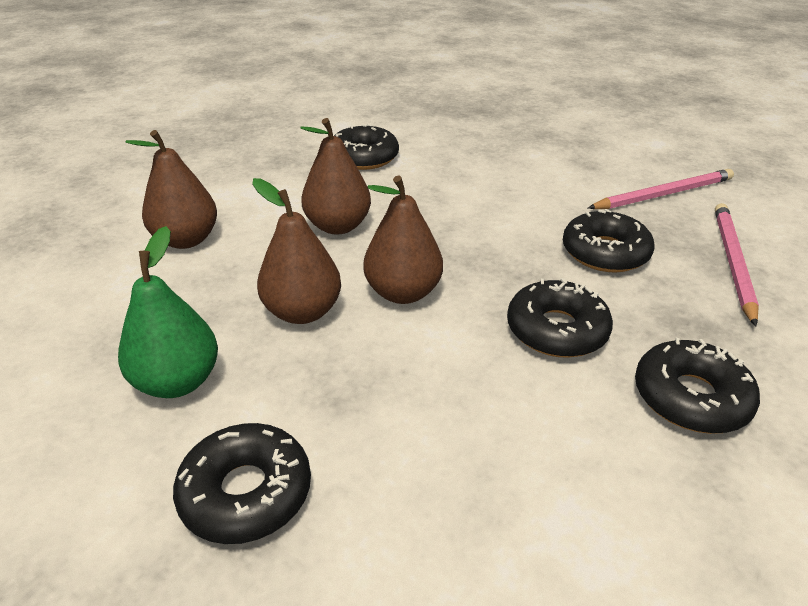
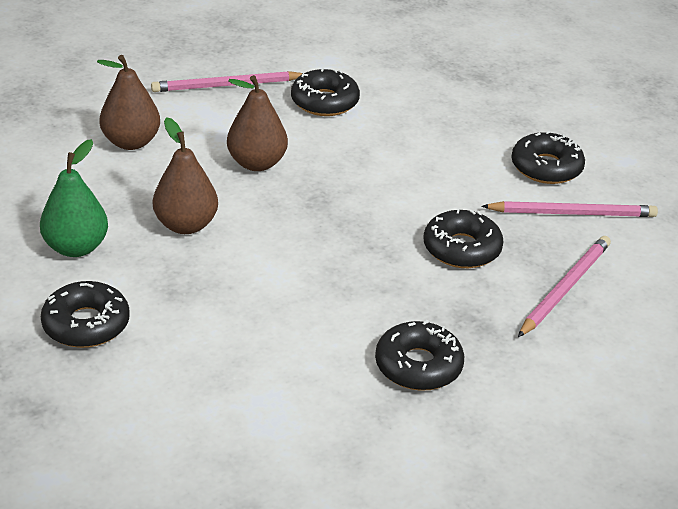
camera: 20 degrees right, 0 degrees up
(259, 165) = (227, 85): none -> pink pencil
(403, 293) = (269, 233): brown pear -> none
(556, 330) = (364, 294): black donut -> black donut (546, 167)

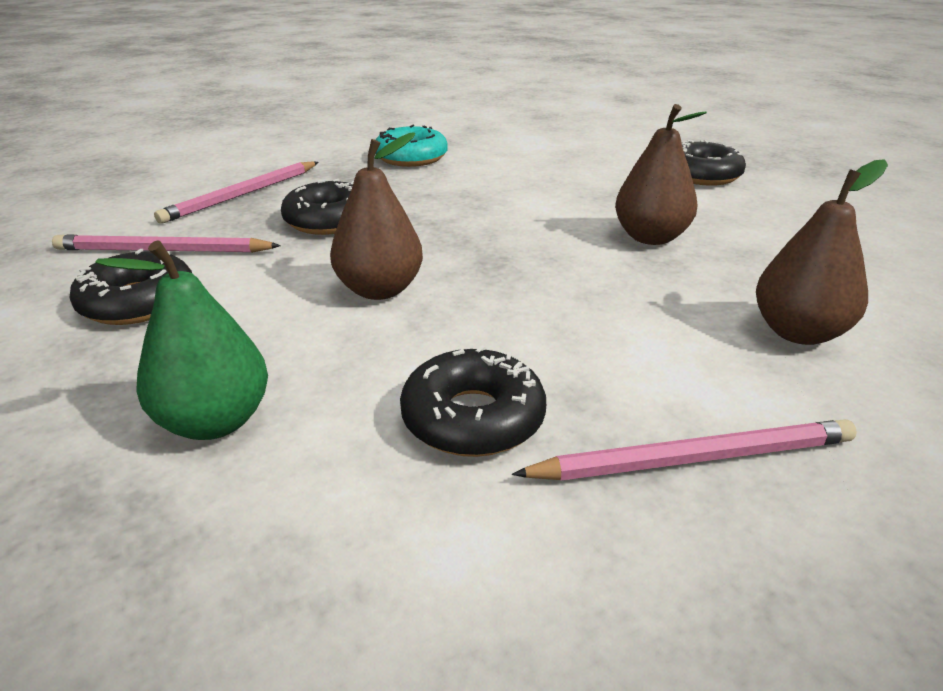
camera: 175 degrees left, 5 degrees down
(76, 247) = (760, 220): green pear -> green pear (214, 422)
(256, 163) = (583, 304): brown pear -> brown pear (380, 290)
(418, 366) = (411, 157): black donut -> turquoise donut

